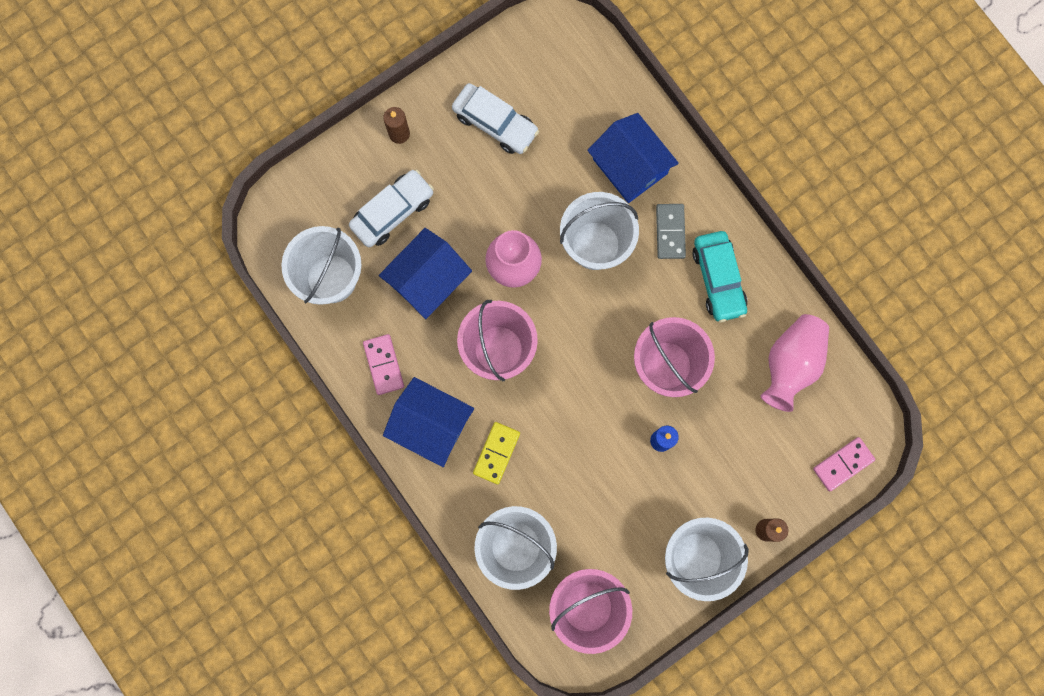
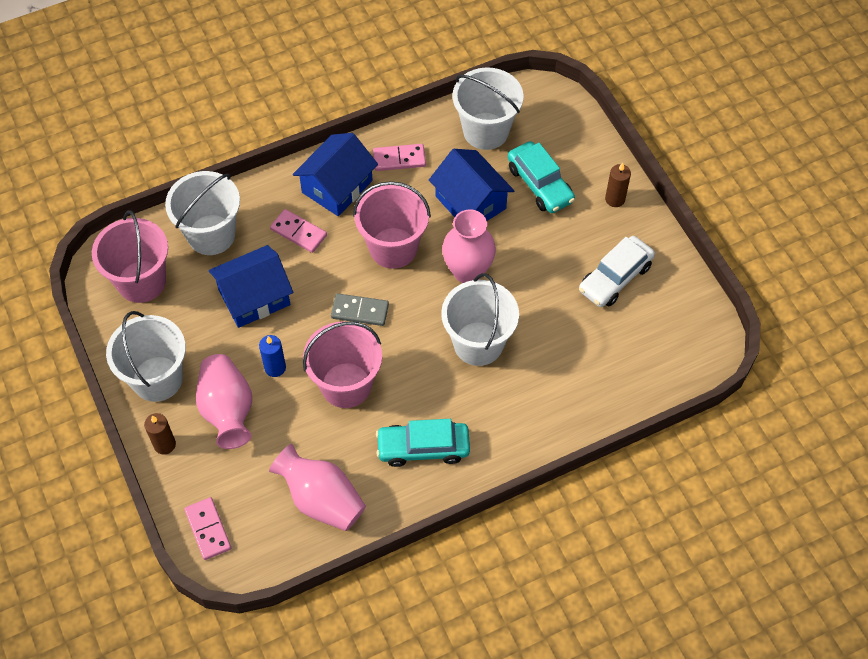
camera: 100 degrees right, 20 degrees down
(392, 212) = (540, 184): white car -> turquoise car
(496, 453) = (298, 232): yellow domino -> pink domino
(630, 166) = (554, 387): blue house -> blue house (254, 297)
(670, 232) = (480, 412): grey domino -> grey domino (360, 311)
(717, 477) = (227, 410): none -> pink vase

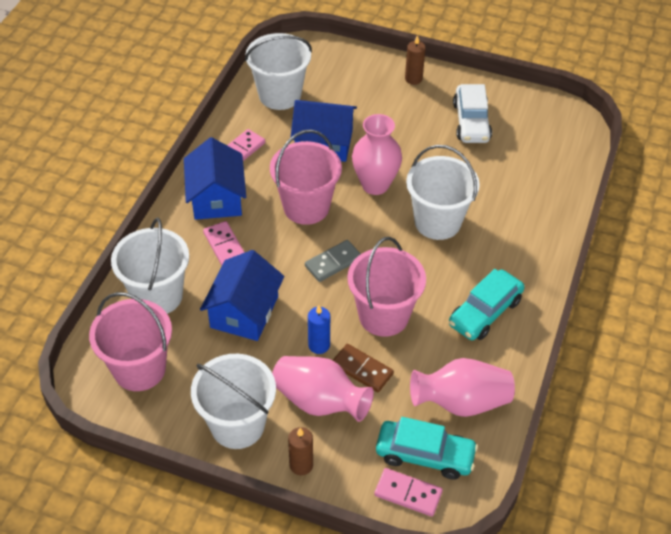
camera: 45 degrees left, 10 degrees down
(283, 412) = (362, 369): none -> brown domino
(298, 232) = (224, 246): pink domino -> pink domino turned 75 degrees clockwise
(540, 184) = (355, 102): turquoise car -> turquoise car (425, 455)

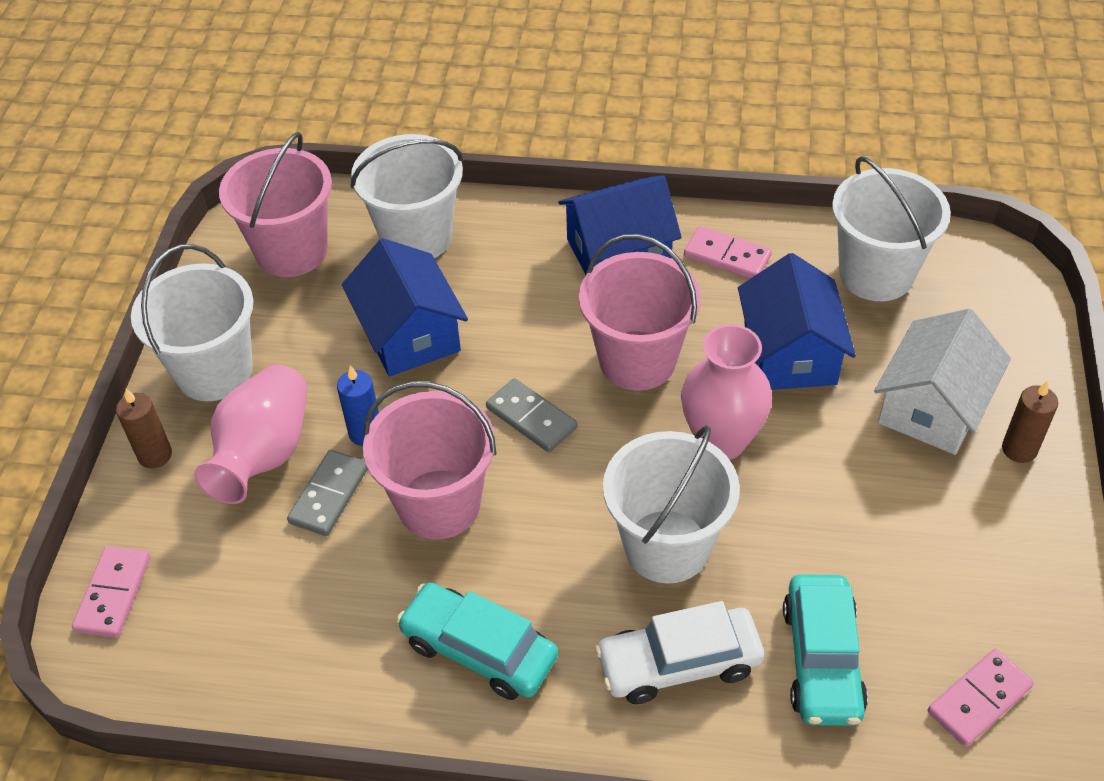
camera: 80 degrees right, 0 degrees up
(224, 246) = (526, 284): pink domino -> pink domino (979, 699)
(244, 312) = (409, 334): blue house -> blue house turned 60 degrees clockwise
(362, 369) = (329, 495): brown domino -> grey domino
(378, 100) = (933, 407): none -> white house
(425, 455) = (181, 605): turquoise car -> turquoise car (821, 660)
(461, 402) = (286, 641): pink vase -> none
(471, 122) = (947, 561): white car -> white car (679, 663)

